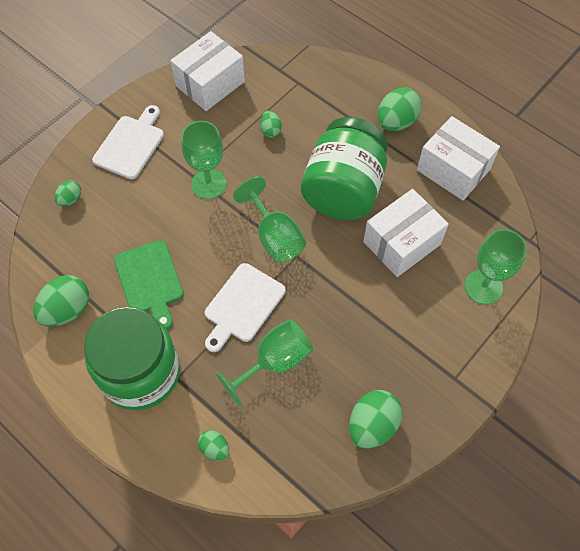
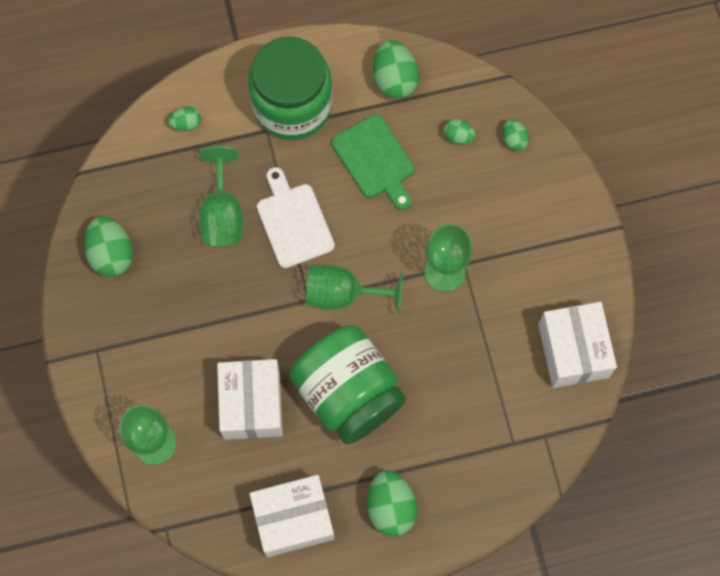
camera: 125 degrees right, 10 degrees up
(130, 144) = (544, 227): white cutting board -> none
(150, 281) = (375, 160): green cutting board -> green cutting board turned 135 degrees counterclockwise
(270, 130) = (468, 372): green egg -> green egg (458, 136)

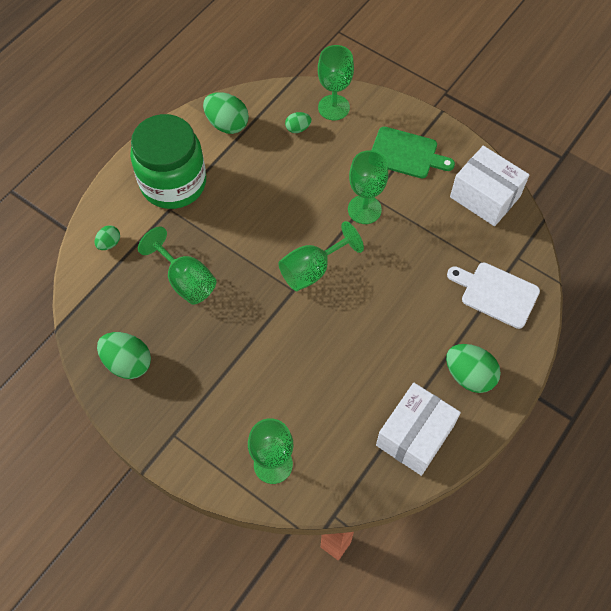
camera: 40 degrees left, 10 degrees down
(251, 404) = (317, 384): white box -> none
(293, 222) = (239, 250): white cutting board -> white cutting board (496, 293)
(348, 393) = (373, 327): green jar -> none
(375, 160) = (258, 177): green cutting board -> green cutting board (406, 154)
(514, 140) = (333, 107): green egg -> green goblet

